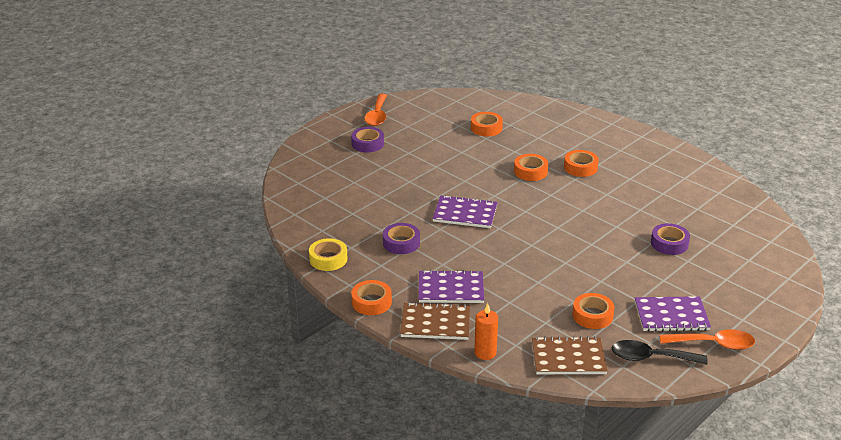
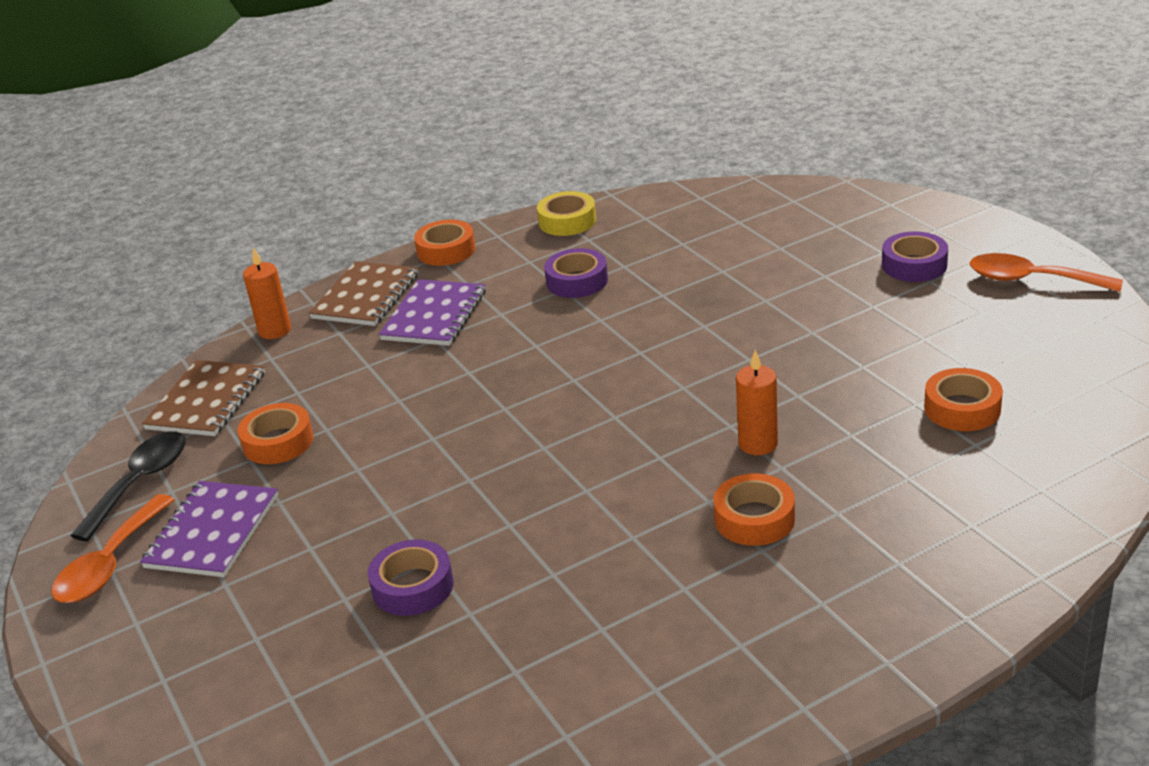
camera: 110 degrees right, 0 degrees up
(465, 213) = (634, 348): purple notebook -> none
(530, 171) = (758, 444): orange tape -> orange candle

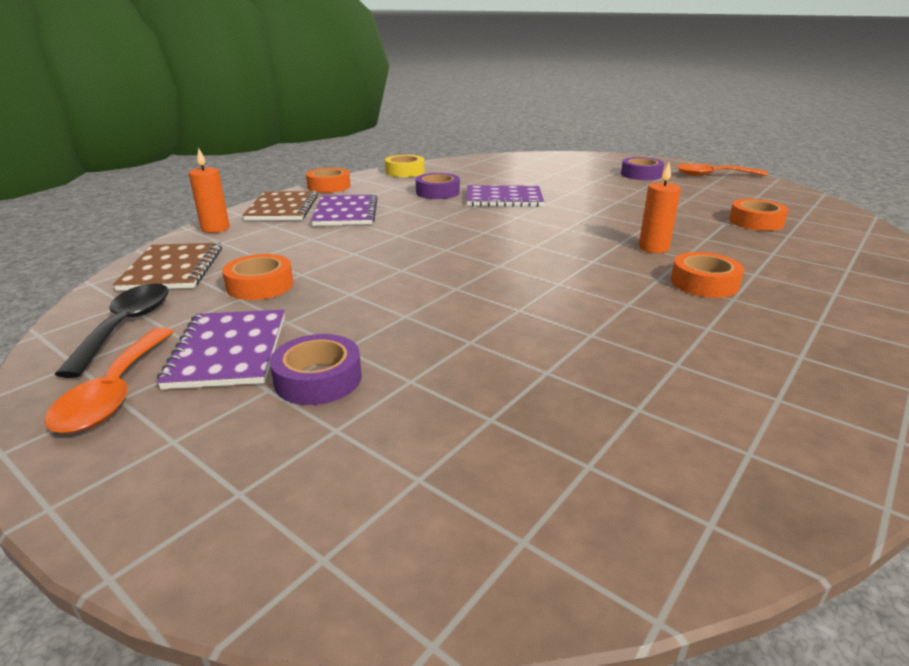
camera: 25 degrees left, 5 degrees down
(413, 586) = (472, 361): purple tape -> purple tape (318, 379)
(655, 306) = (503, 198): none -> purple notebook

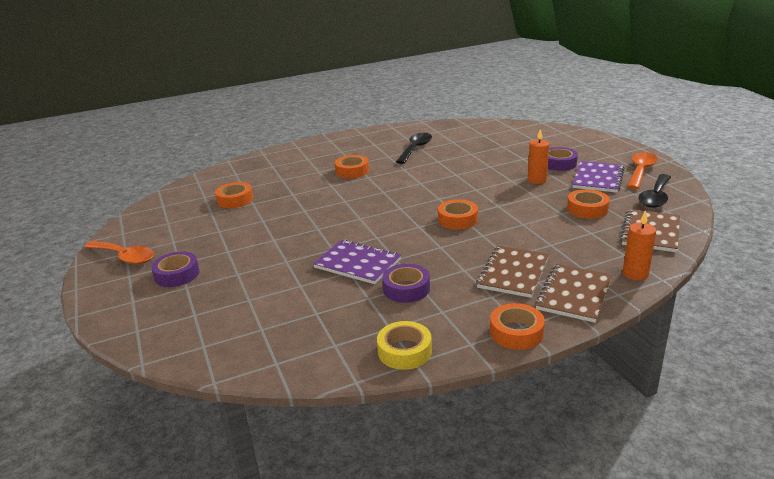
camera: 150 degrees left, 0 degrees up
(346, 212) = (513, 273): purple notebook -> brown notebook
(444, 245) = (457, 219): none -> orange tape
(653, 248) = (336, 193): orange candle -> orange candle (537, 180)
(689, 361) = (415, 149): none -> black spoon

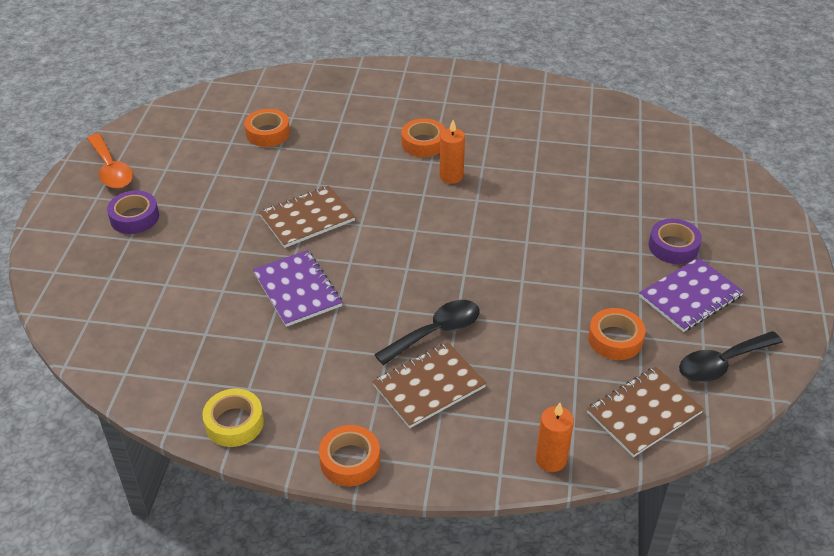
camera: 30 degrees right, 15 degrees up
(406, 289) = (309, 349): purple tape -> none
(415, 149) = (531, 136): black spoon -> black spoon (436, 332)
(457, 219) = (456, 279): orange tape -> none
(537, 180) = (613, 262): orange candle -> orange candle (451, 176)
(574, 294) = (456, 449): brown notebook -> brown notebook (307, 218)
(640, 171) = (761, 311): orange spoon -> none

